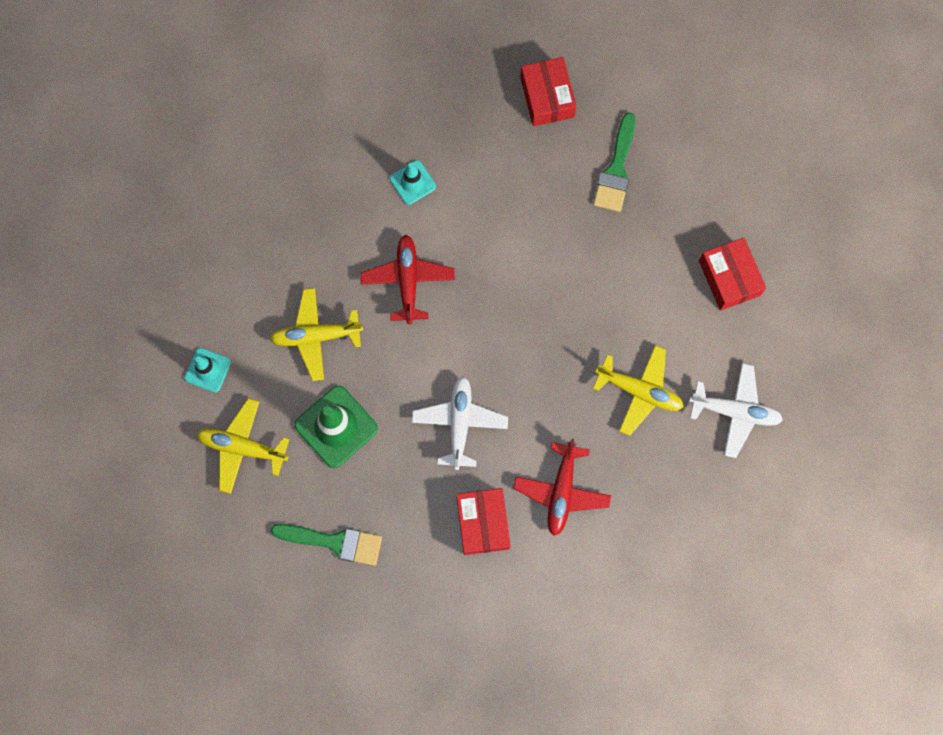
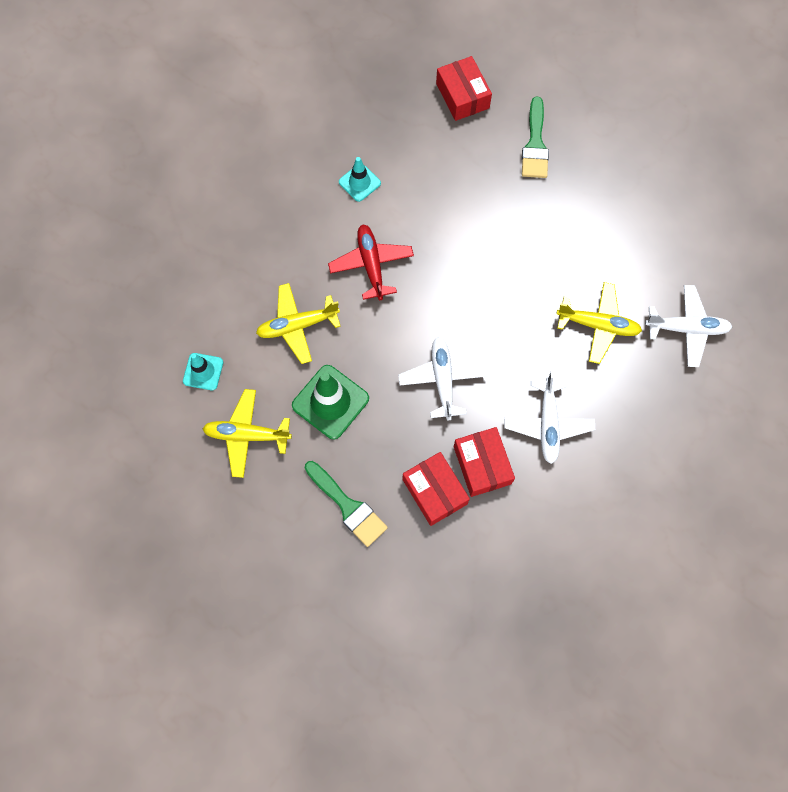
camera: 10 degrees left, 5 degrees down
(334, 542) = (347, 506): green brush -> green brush turned 45 degrees clockwise
(561, 491) = (548, 424): red plane -> white plane
(729, 278) = (653, 217): red box -> red box (434, 491)

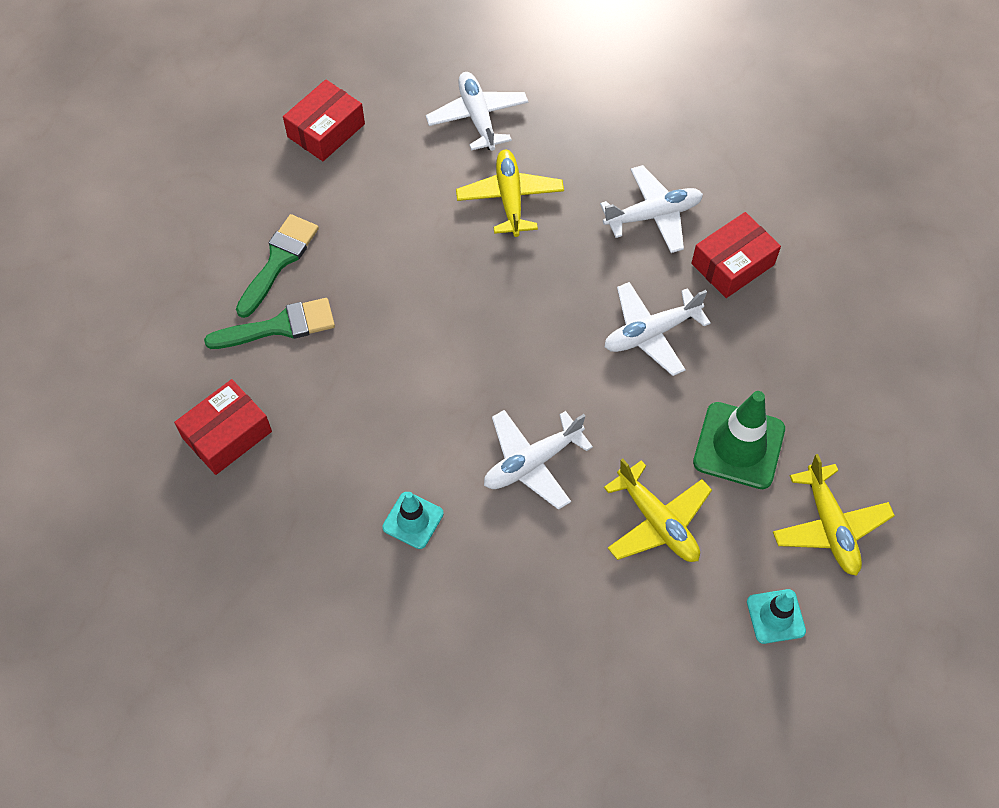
camera: 110 degrees left, 10 degrees down
(347, 506) = (852, 383): green brush -> green brush (278, 261)
(371, 265) = (532, 463): red plane -> white plane
(434, 491) = (787, 301): red box -> red box (326, 130)

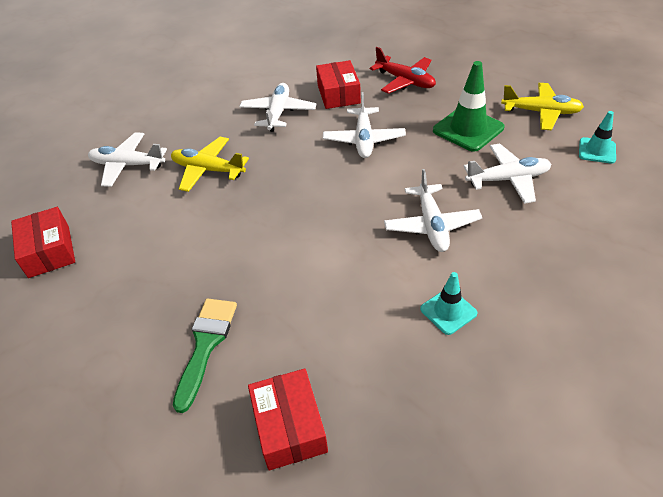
camera: 60 degrees left, 15 degrees down
(278, 261) = (141, 324): green brush -> none
(657, 522) = (508, 179): yellow plane -> white plane
(810, 332) = (405, 81): none -> red plane

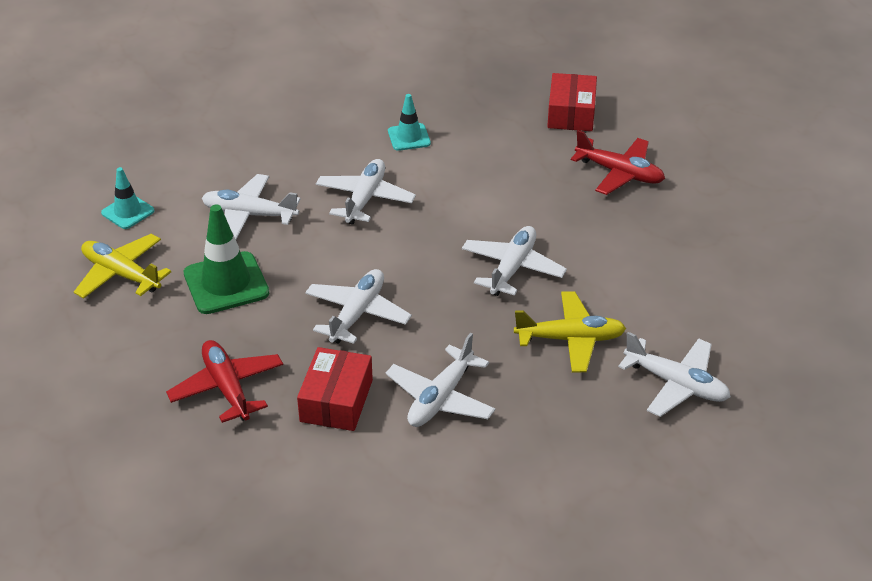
camera: 160 degrees left, 5 degrees down
(49, 251) = (773, 299): red box -> none
(206, 345) = (619, 173): green brush -> red plane
(208, 170) = (570, 339): yellow plane -> yellow plane turned 45 degrees counterclockwise
(272, 206) = (512, 268): none -> white plane

